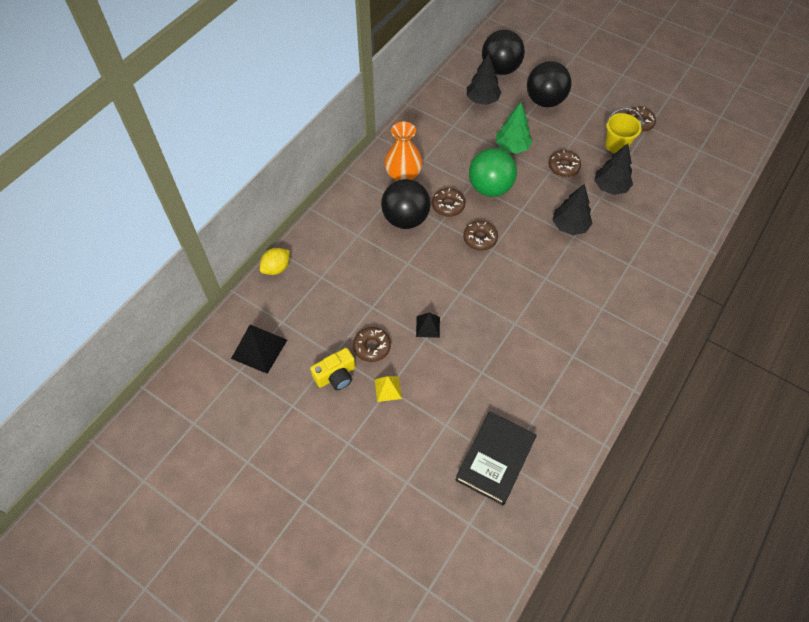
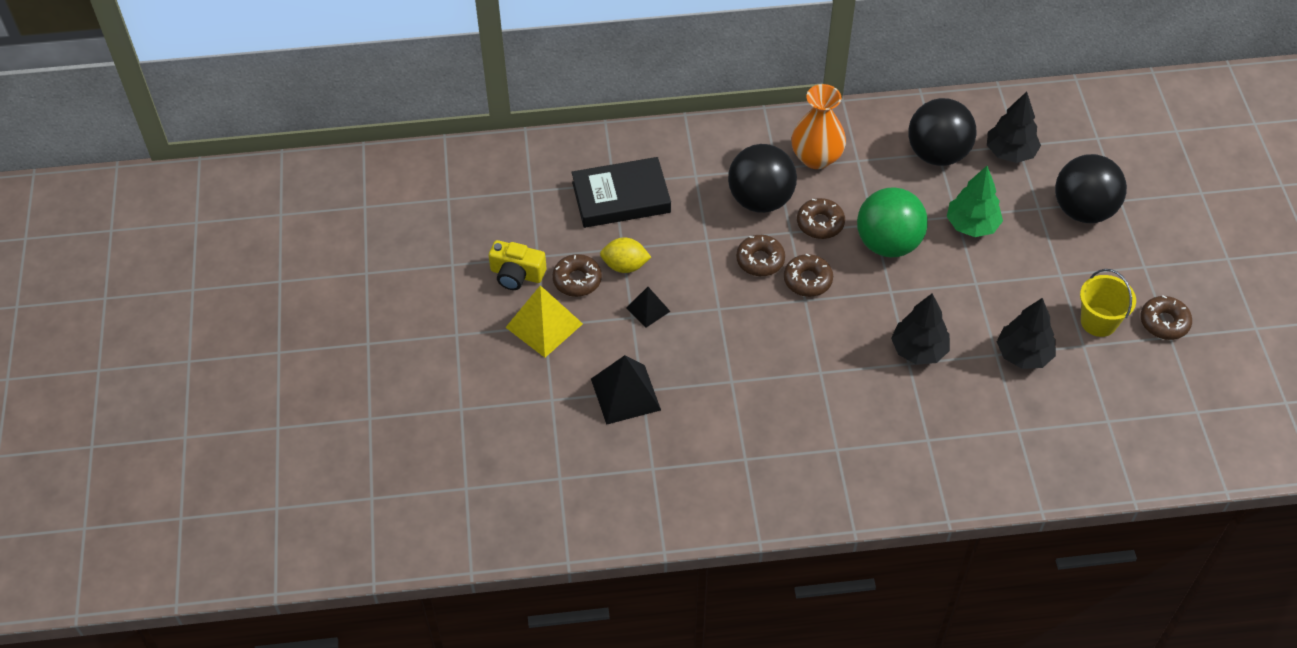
camera: 50 degrees right, 5 degrees down
(259, 349) = (485, 196): black pyramid -> black pyramid (625, 394)
(276, 268) = (586, 142): yellow lemon -> yellow lemon (625, 266)
(388, 389) = (544, 325): yellow pyramid -> yellow pyramid, size x1.72
(495, 459) = (554, 466): black book -> black book (621, 197)
(500, 69) = (1080, 137): black ball -> black ball (937, 154)
(563, 167) = (1000, 291): brown donut -> brown donut (760, 260)

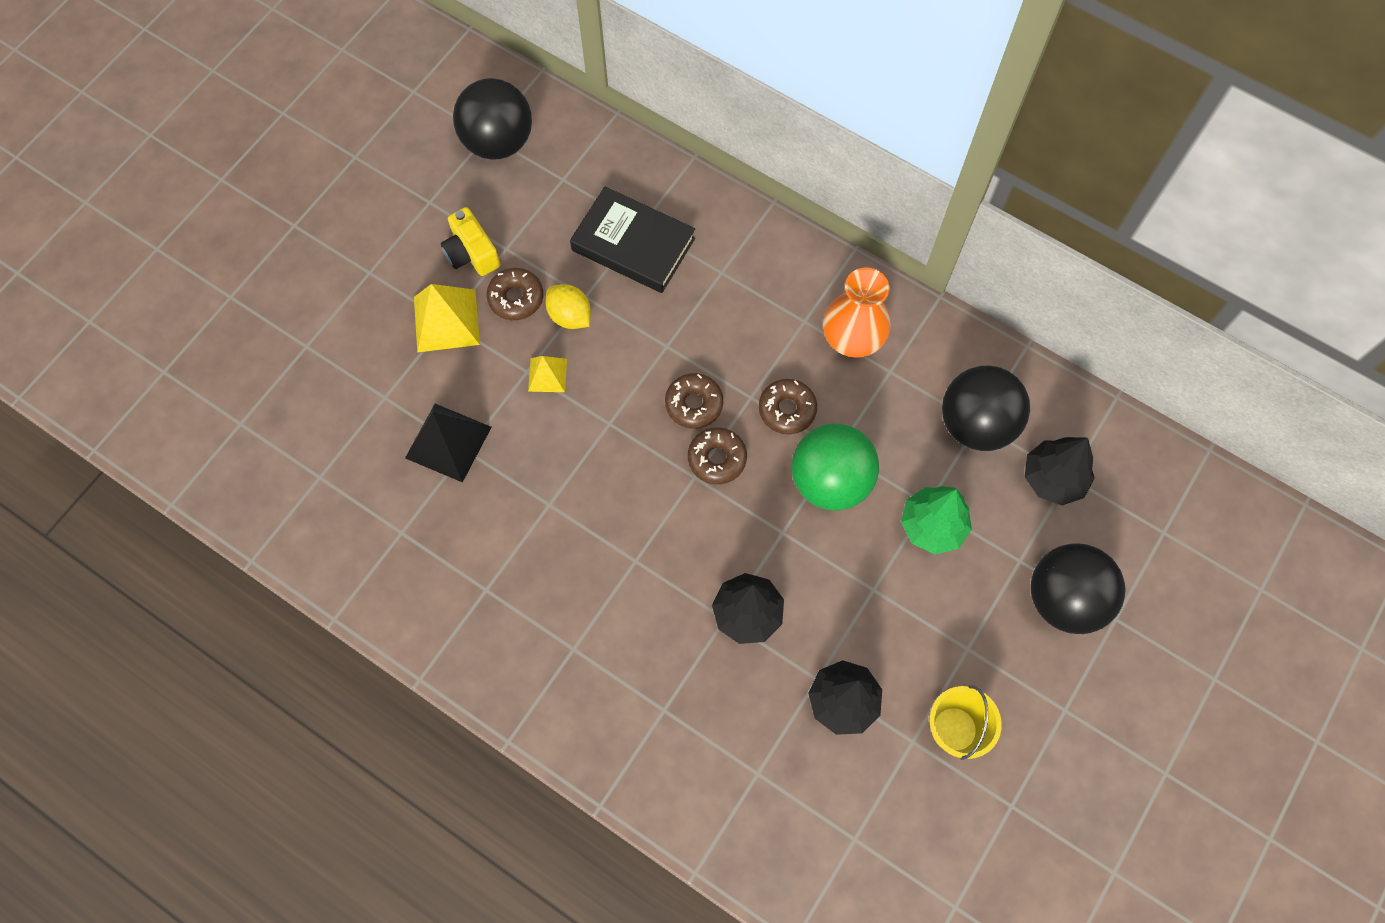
camera: 40 degrees right, 15 degrees up
(648, 309) = (547, 375): black pyramid -> yellow pyramid
(760, 200) = (756, 342): black ball -> black ball (498, 142)
(1164, 322) = (1021, 786): brown donut -> none

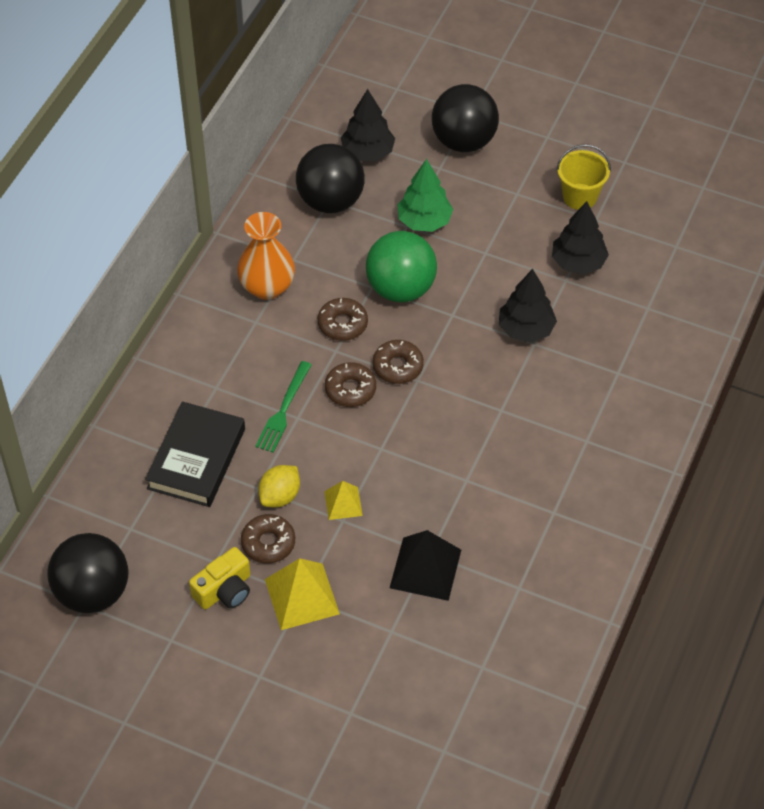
camera: 100 degrees left, 15 degrees down
(679, 333) = (283, 410): none -> green fork

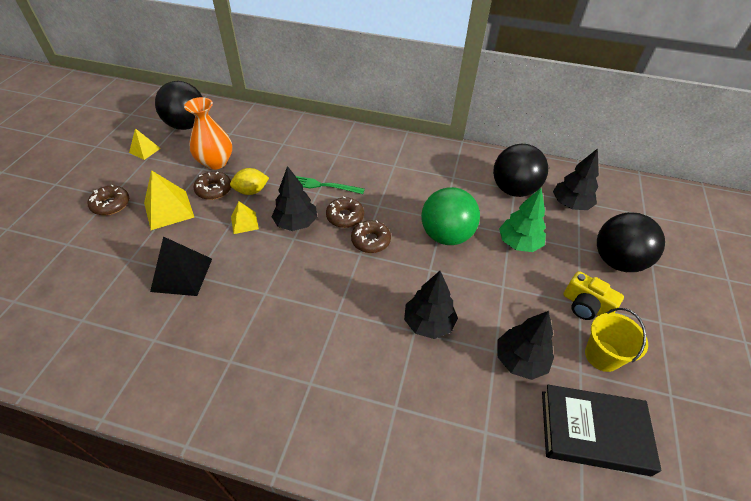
camera: 80 degrees right, 5 degrees down
(151, 647) = (145, 150): none -> yellow pyramid
(196, 459) = (281, 152): black book -> black book (593, 432)
(224, 590) = (180, 174): yellow camera -> yellow camera (585, 306)
(267, 287) = (425, 167): orange vase -> orange vase (215, 162)
(280, 496) = (251, 191): yellow lemon -> yellow lemon turned 45 degrees counterclockwise
(342, 324) = (403, 207): brown donut -> brown donut (111, 204)
(354, 444) = (296, 223): none -> black tree

